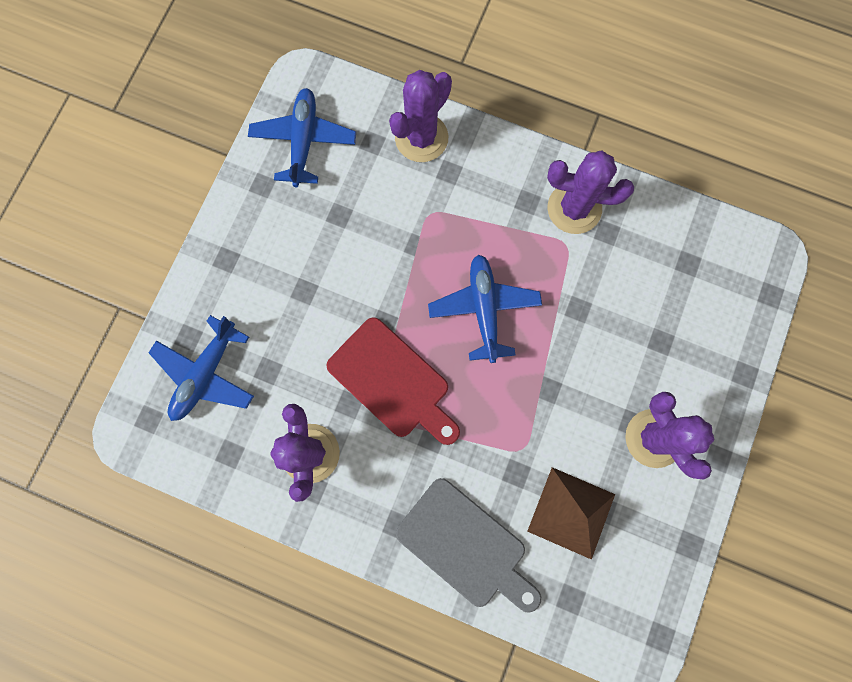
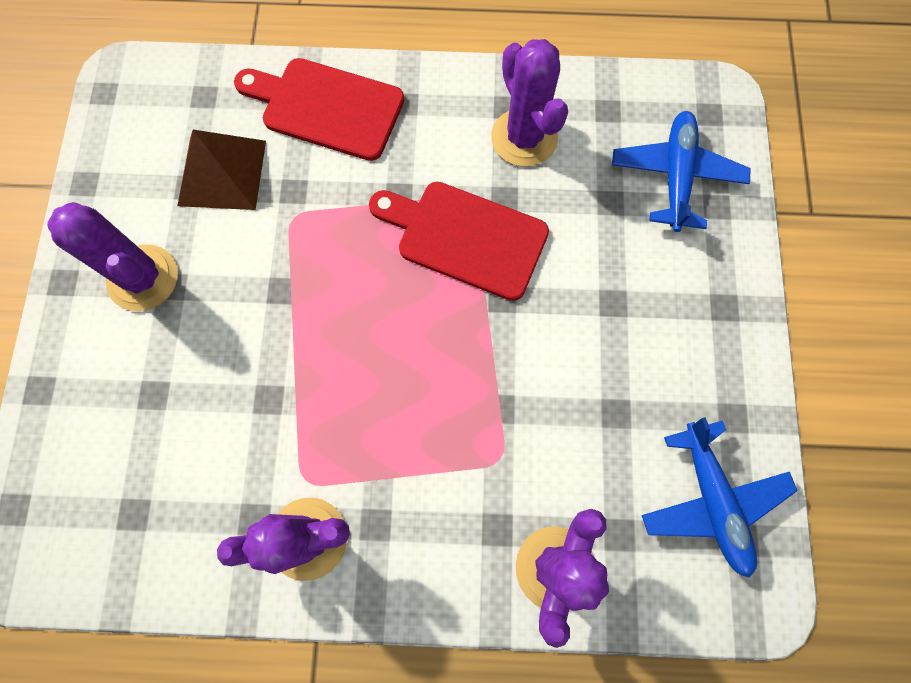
camera: 160 degrees right, 5 degrees down
(465, 545) = (327, 107): grey cutting board -> red cutting board
(484, 309) = (387, 357): blue plane -> none

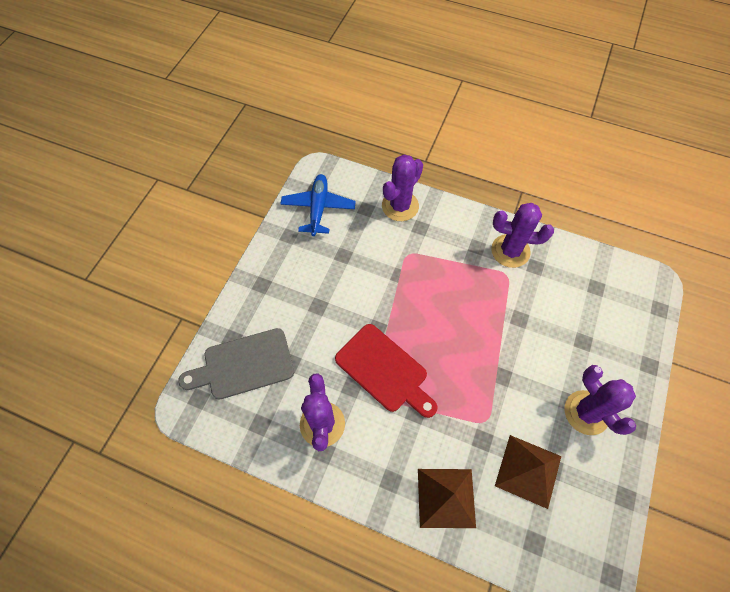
camera: 160 degrees left, 10 degrees down
(327, 107) = (446, 497): red cutting board -> brown pyramid
(675, 176) = (244, 365): blue plane -> grey cutting board

